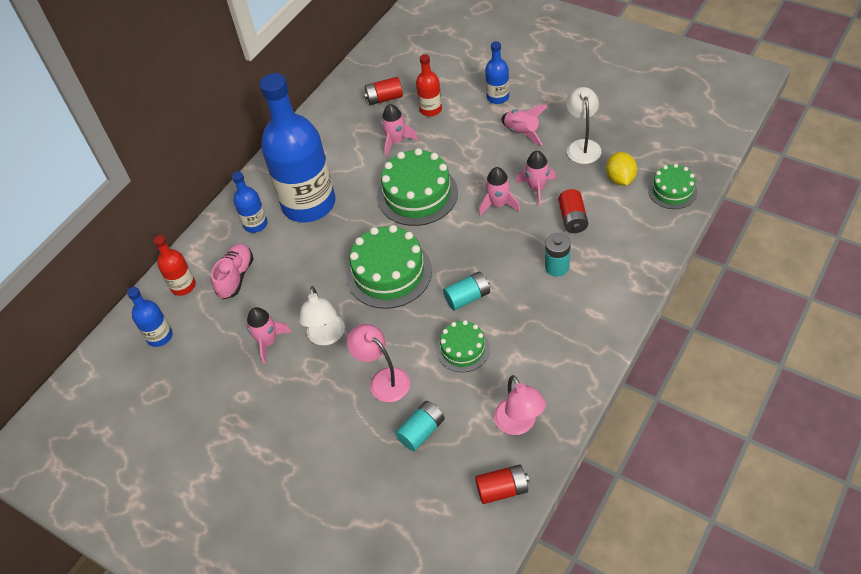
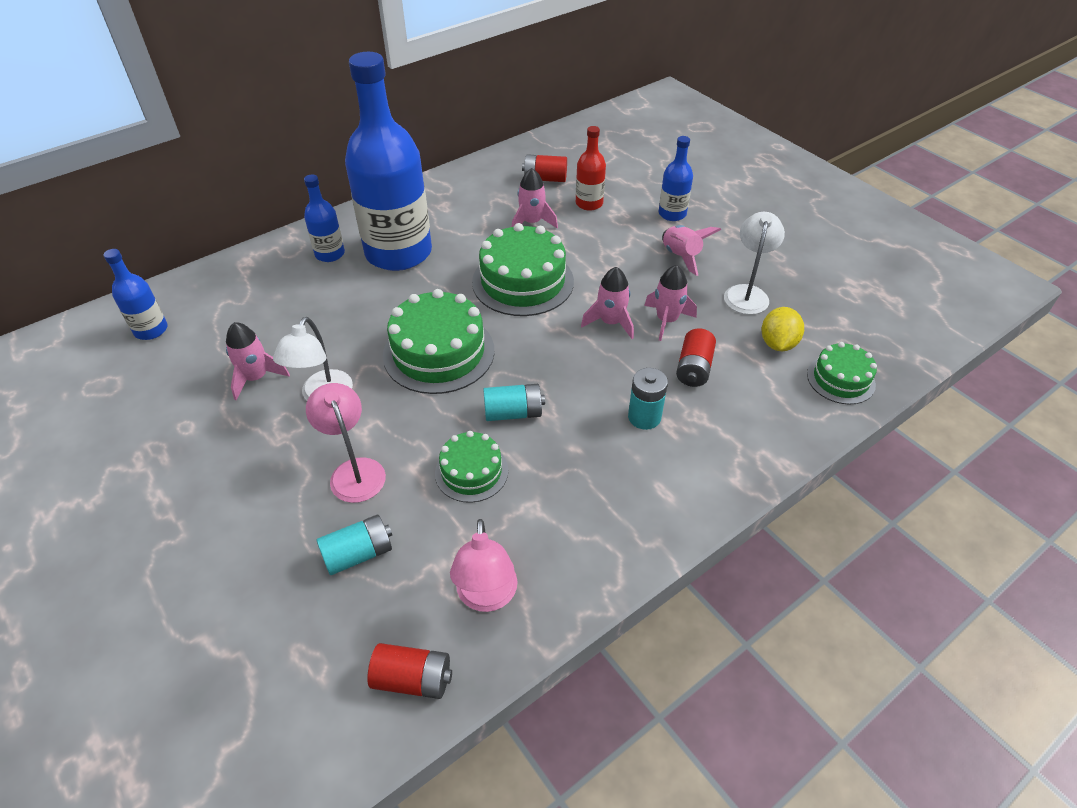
camera: 15 degrees right, 5 degrees down
(183, 286) = (213, 288): red bottle -> none
(236, 277) = (272, 298): pink shoe -> none

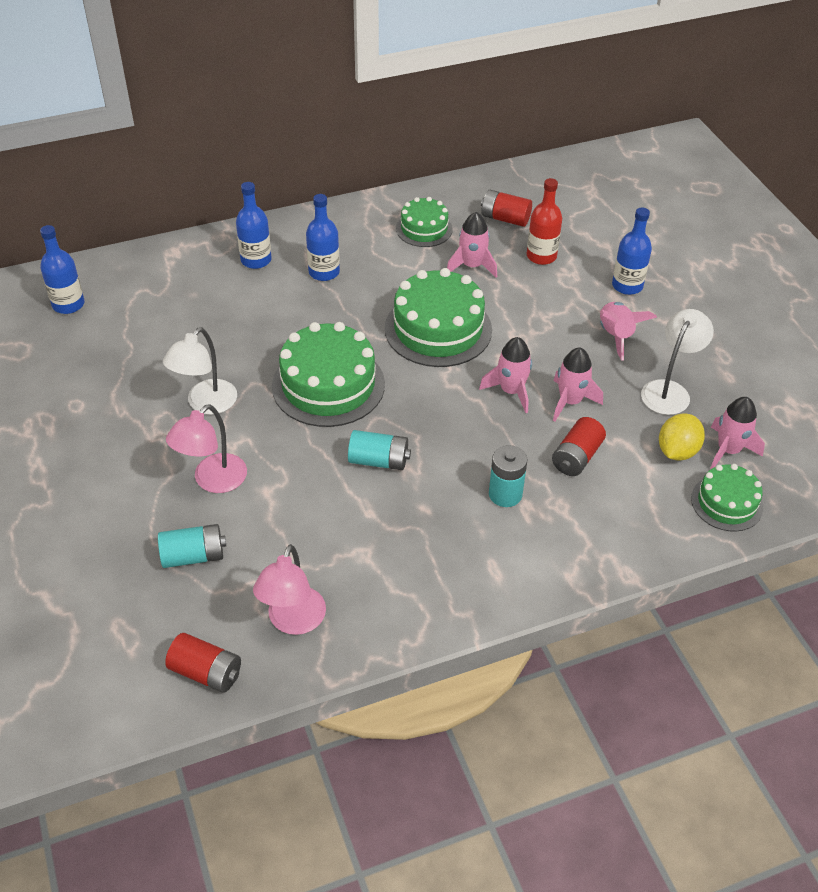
camera: 15 degrees right, 0 degrees up
(256, 377) = (151, 372): pink rocket -> pink rocket (728, 450)
(354, 471) = (213, 481): pink lamp -> pink lamp turned 135 degrees counterclockwise
(398, 252) = (324, 272): blue bottle -> blue bottle, size x0.44
(471, 471) = (319, 507): green cake -> green cake (424, 229)

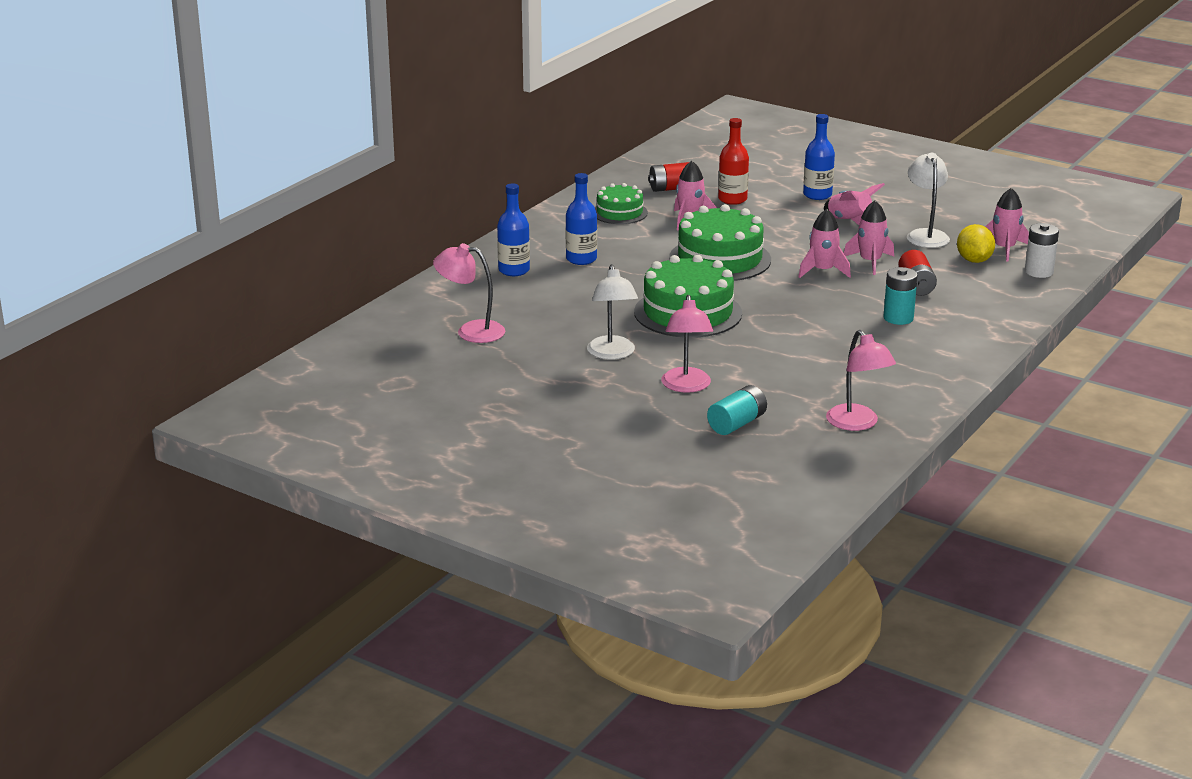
camera: 35 degrees left, 20 degrees down
(68, 304) = (397, 344): blue bottle -> none
(137, 317) = (471, 331): none -> pink lamp
(206, 672) = (839, 467): red battery -> none
(379, 461) = (788, 334): turquoise battery -> none
(726, 503) = (1039, 272): green cake -> white battery

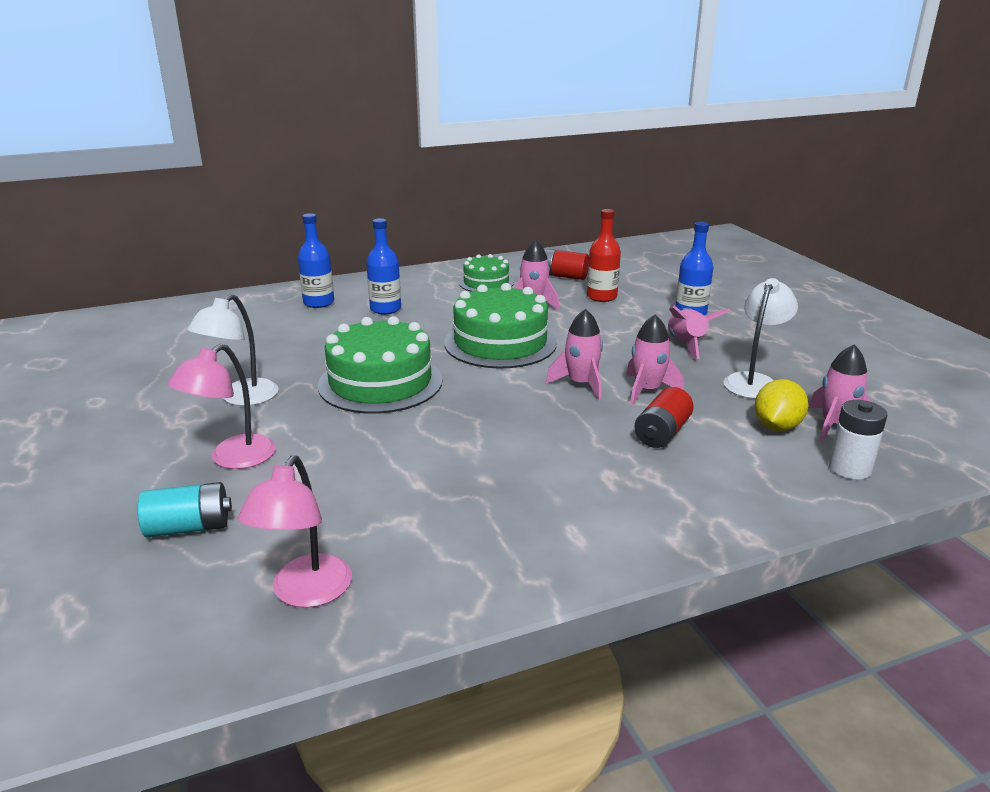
camera: 35 degrees right, 0 degrees up
(471, 331) = (186, 339): pink lamp -> none
(898, 318) = (582, 465): turquoise battery -> none

